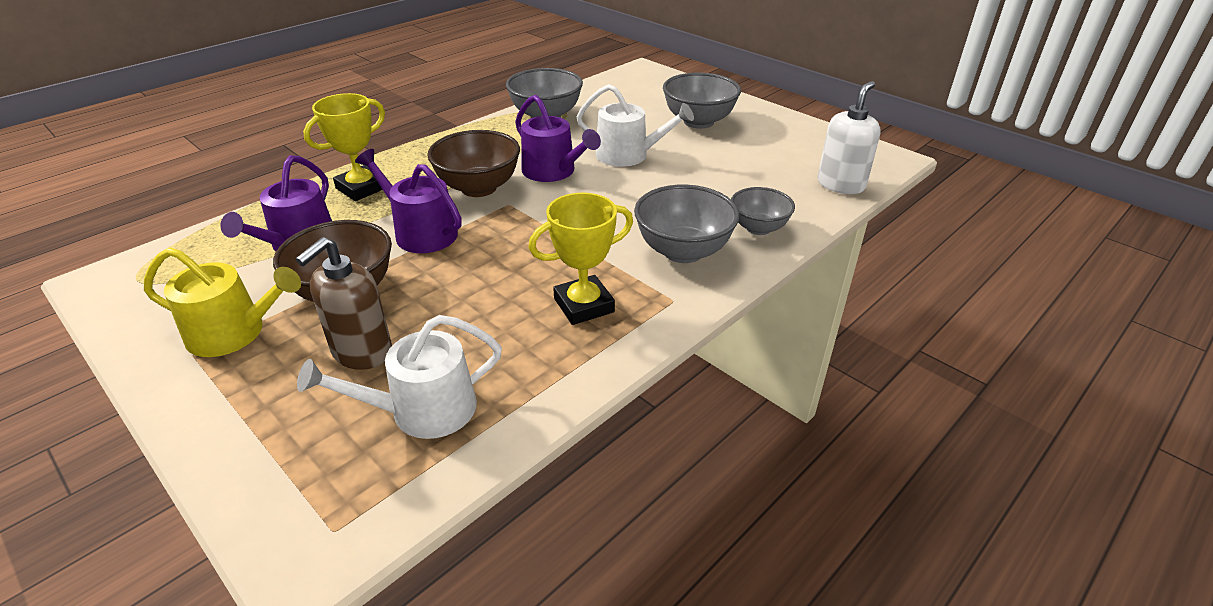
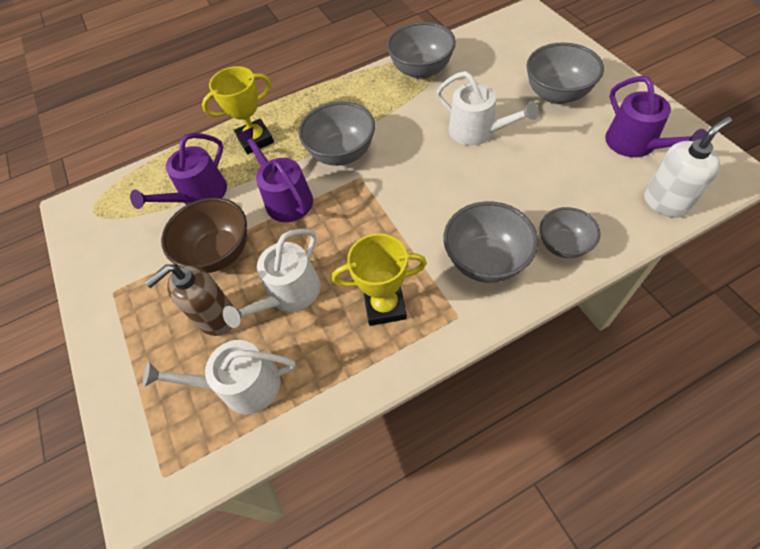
camera: 25 degrees right, 20 degrees up
(234, 333) = (140, 278): yellow watering can -> none
(457, 314) = (289, 294): none -> white watering can
(478, 188) = (342, 153): brown bowl -> grey bowl
(553, 171) = (406, 143): purple watering can -> purple watering can (635, 144)

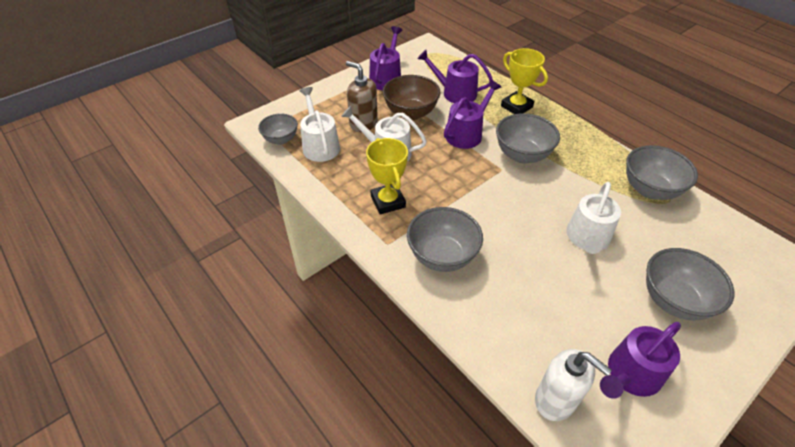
camera: 70 degrees right, 10 degrees down
(123, 272) = (386, 78): none -> purple watering can
(563, 245) = (473, 310): grey bowl -> grey bowl (281, 139)

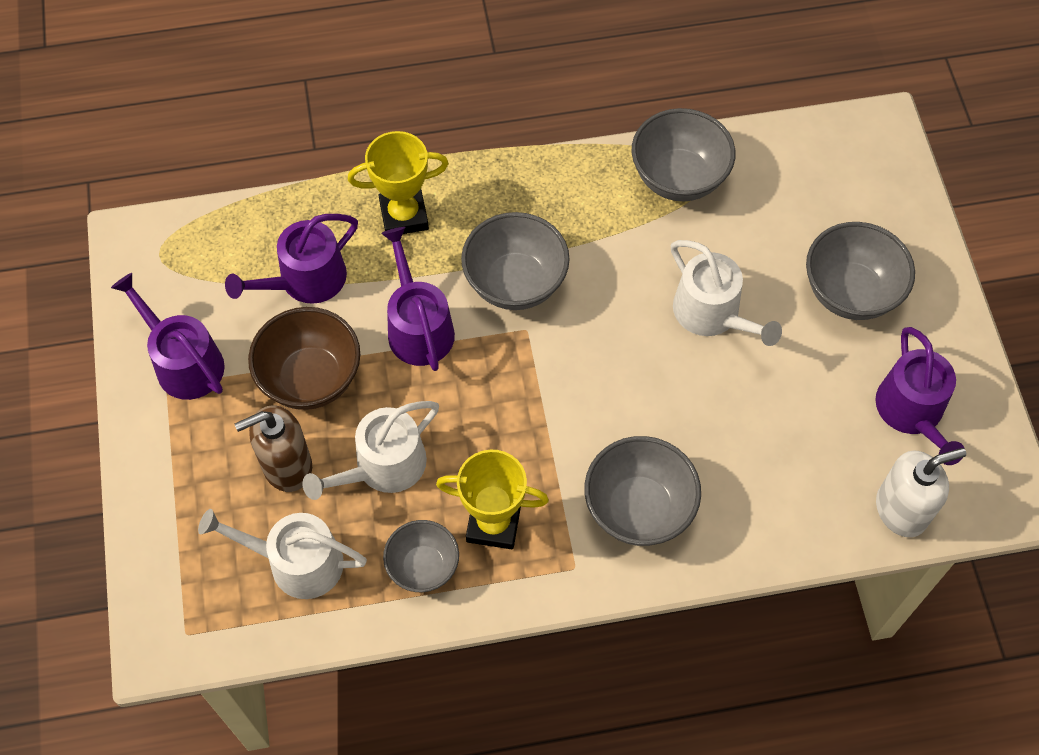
camera: 60 degrees left, 15 degrees up
(281, 139) = (237, 619): grey bowl -> grey bowl (423, 566)

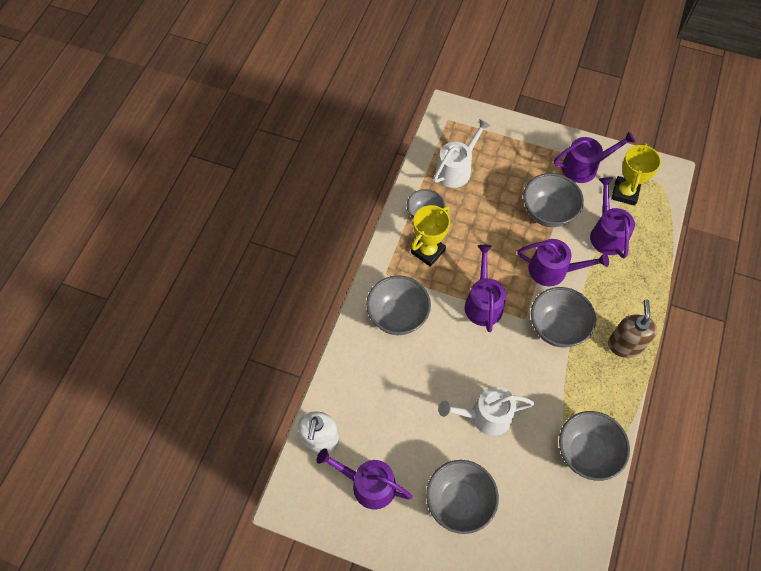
camera: 120 degrees right, 0 degrees up
(286, 466) = (506, 184): brown soap dispenser -> brown soap dispenser (624, 345)
(311, 378) = (547, 212): brown bowl -> grey bowl
(383, 466) = (483, 221): white watering can -> none
(404, 215) = (627, 295): yellow trophy -> yellow trophy (625, 193)
(537, 398) = (483, 303): none -> purple watering can

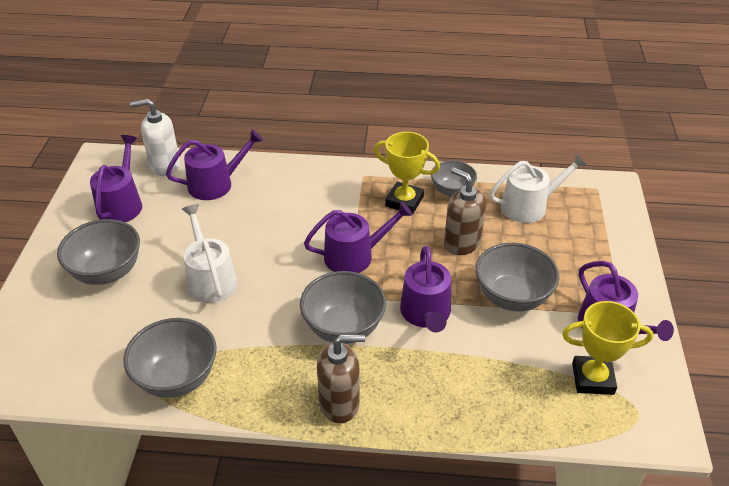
camera: 75 degrees right, 20 degrees down
(397, 316) = (314, 192): grey bowl -> none
(456, 169) = (529, 206): white watering can -> white watering can turned 45 degrees counterclockwise
(486, 226) = (461, 243): none -> brown soap dispenser
(607, 234) = (510, 364): purple watering can -> purple watering can (215, 184)

